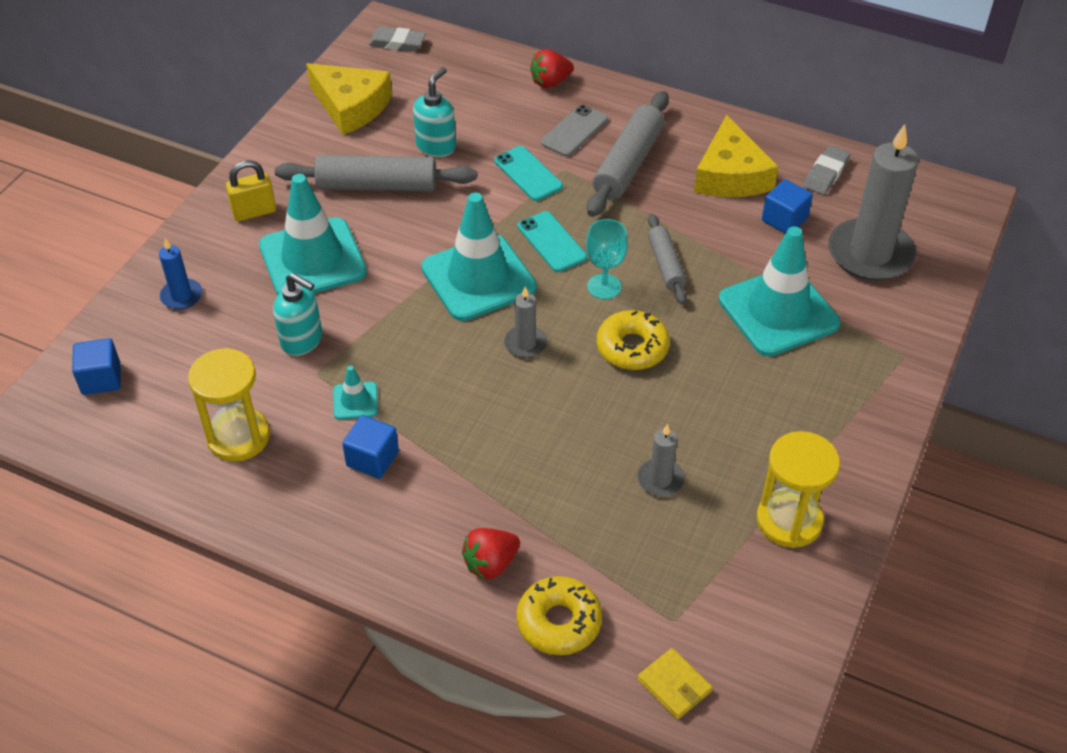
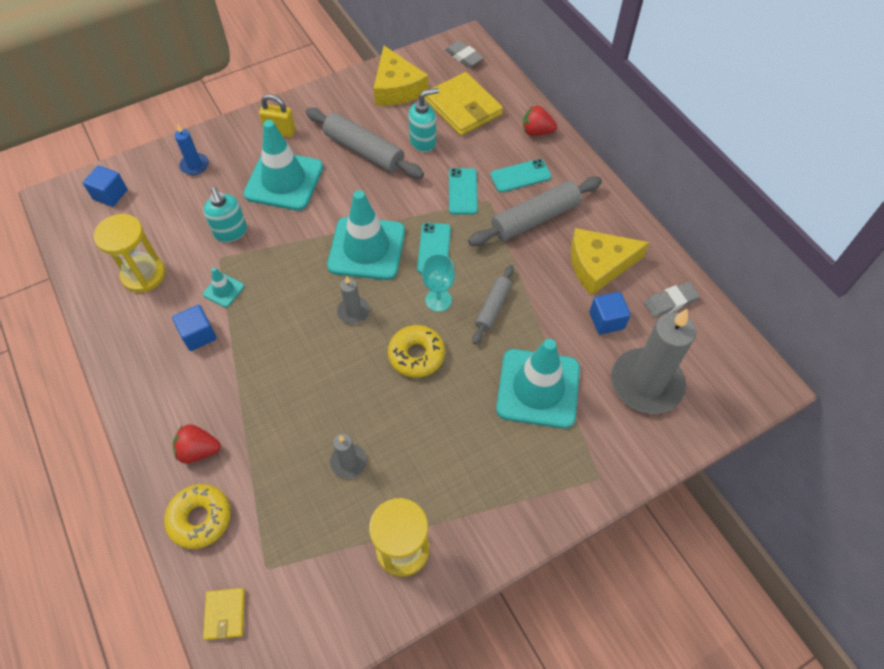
camera: 35 degrees right, 10 degrees up
(447, 93) = (463, 107): none -> yellow wallet
(574, 131) = (520, 176): grey phone -> turquoise phone
(730, 175) = (599, 265): yellow cheese -> yellow cheese turned 45 degrees clockwise

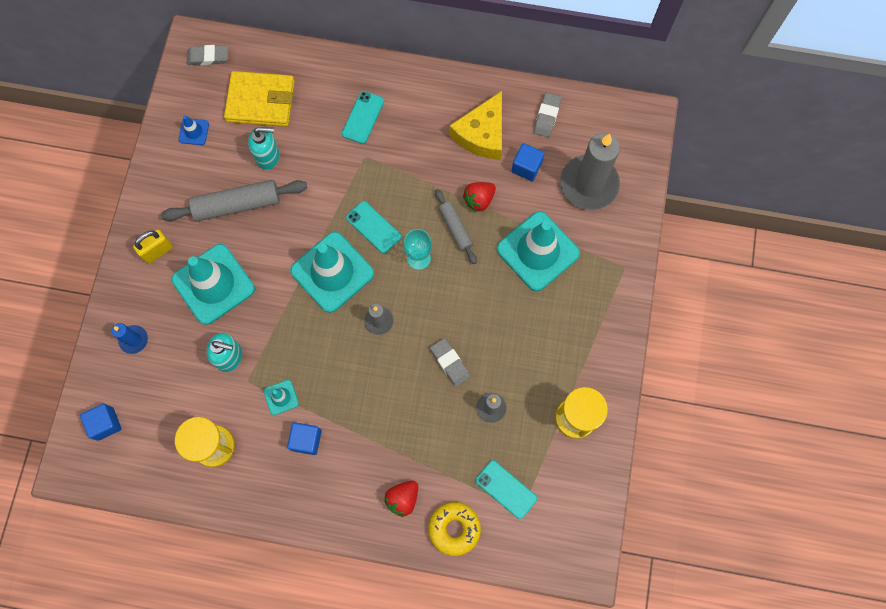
camera: 50 degrees left, 15 degrees up
(225, 614) = (531, 553): yellow wallet -> none
(363, 394) = (450, 363): none -> grey eraser
(396, 88) = (194, 132): yellow cheese -> blue traffic cone
(416, 355) = (449, 306): yellow donut -> none
(423, 141) = (268, 156): turquoise soap dispenser -> turquoise soap dispenser turned 75 degrees clockwise
(463, 191) = (341, 167): turquoise phone -> turquoise phone (506, 489)
(535, 219) = (408, 140): grey rolling pin -> none
(536, 132) = (333, 71): red strawberry -> red strawberry (479, 200)

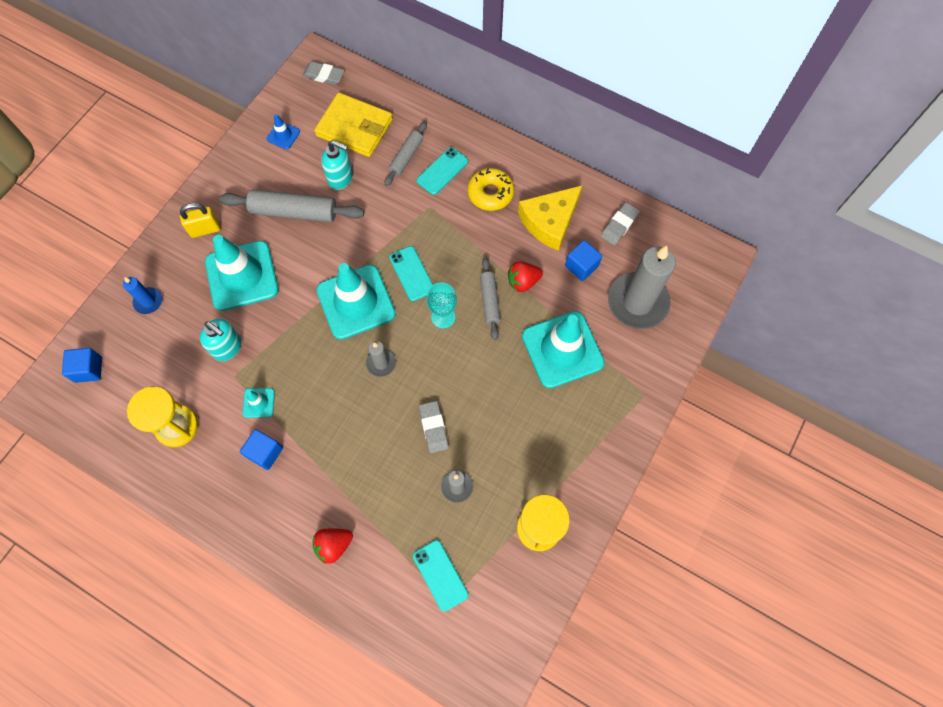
camera: 20 degrees right, 5 degrees down
(323, 114) = (406, 157): none -> grey rolling pin
(454, 528) = (372, 595): yellow donut -> yellow donut (490, 193)

